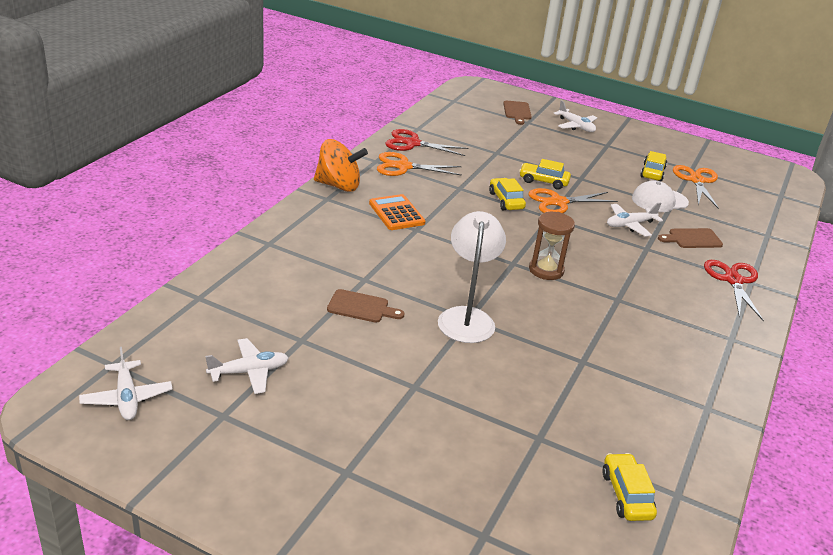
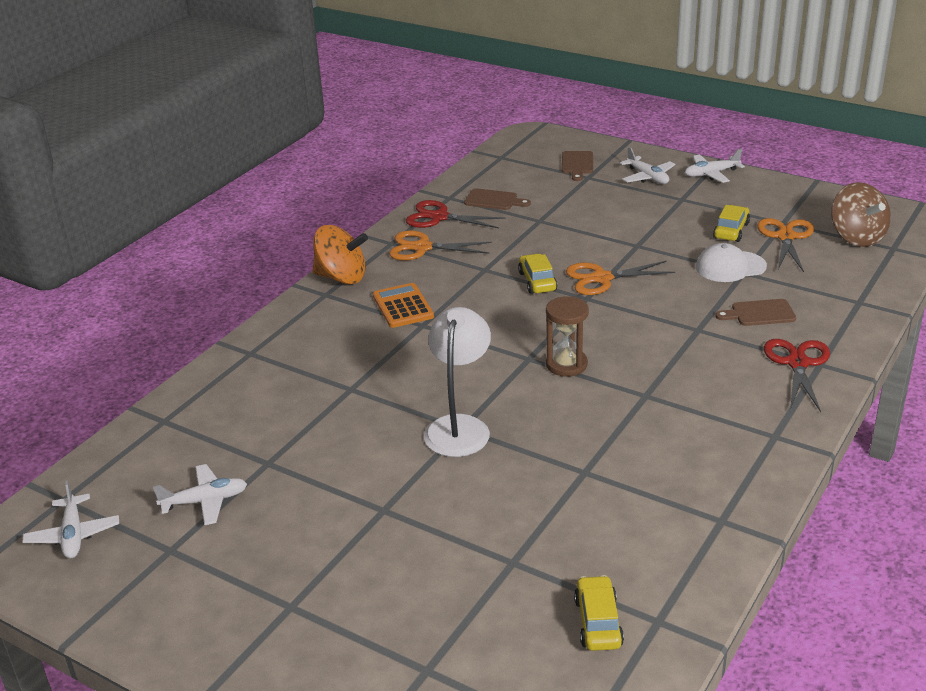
camera: 10 degrees right, 0 degrees up
(361, 307) = (341, 421): brown cutting board -> brown cutting board (493, 200)
(543, 181) = (589, 253): yellow car -> none
(630, 225) = (684, 301): white plane -> white plane (711, 174)
(751, 185) = (856, 237): none -> brown spinning top

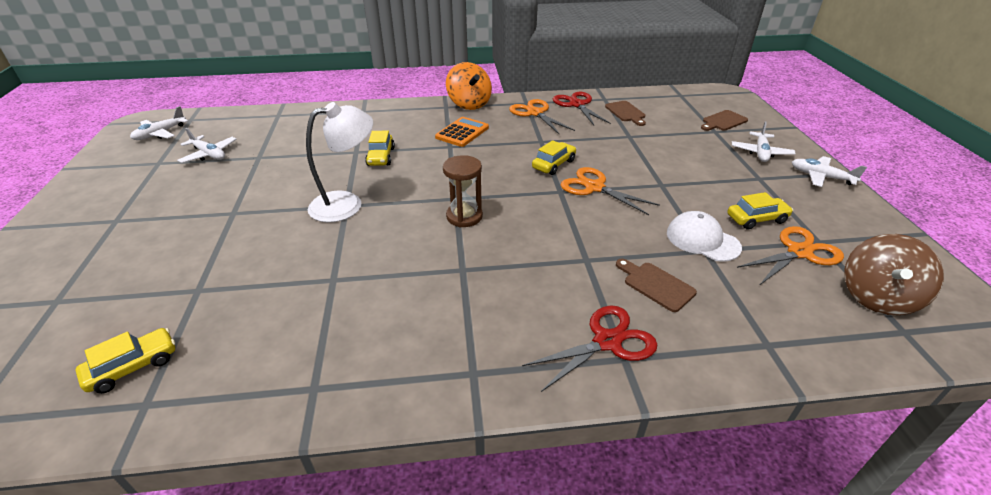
camera: 50 degrees right, 5 degrees up
(386, 375) = (381, 157): none -> yellow car

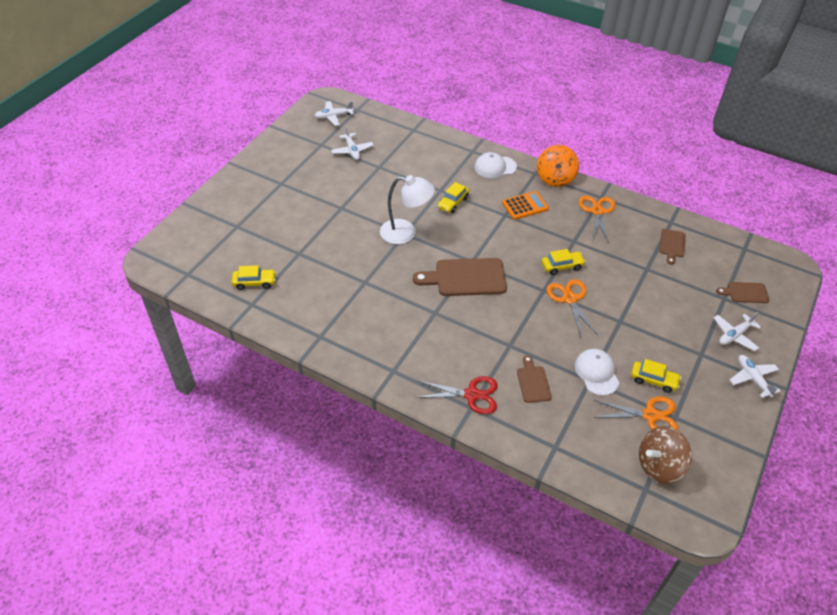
camera: 35 degrees right, 10 degrees up
(399, 115) = (495, 167): none -> white cap
(464, 216) = (466, 278): brown hourglass -> brown cutting board
(577, 104) = (640, 218): red scissors -> none

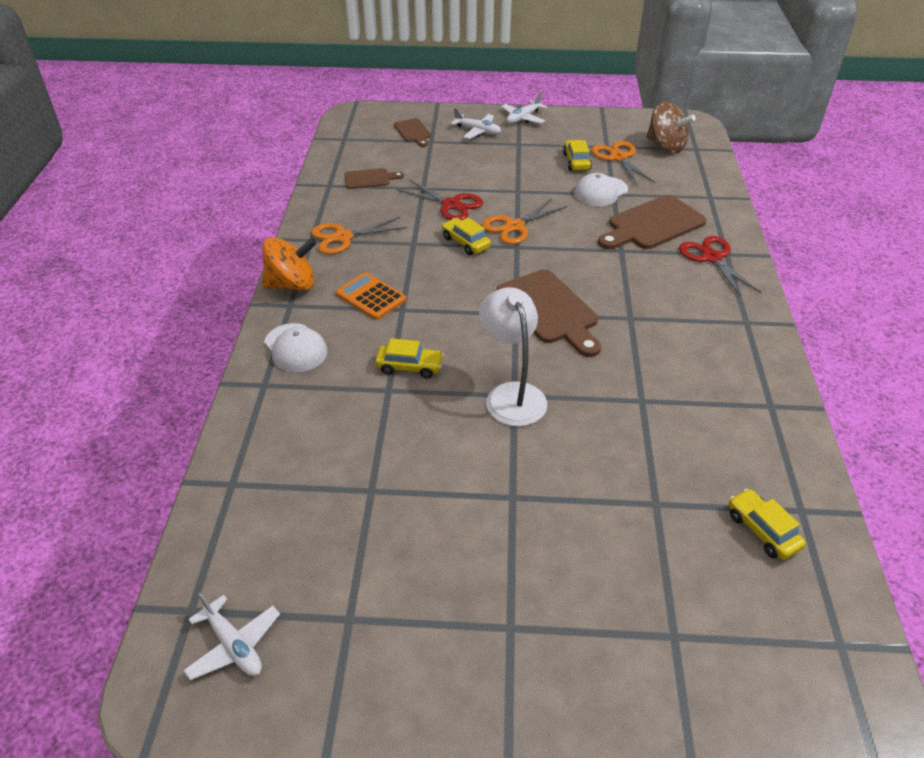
camera: 115 degrees left, 5 degrees down
(352, 150) = (342, 553): white plane -> none
(533, 382) = (653, 224): brown cutting board -> brown cutting board, size x1.85
(615, 276) = (451, 205): none -> red scissors

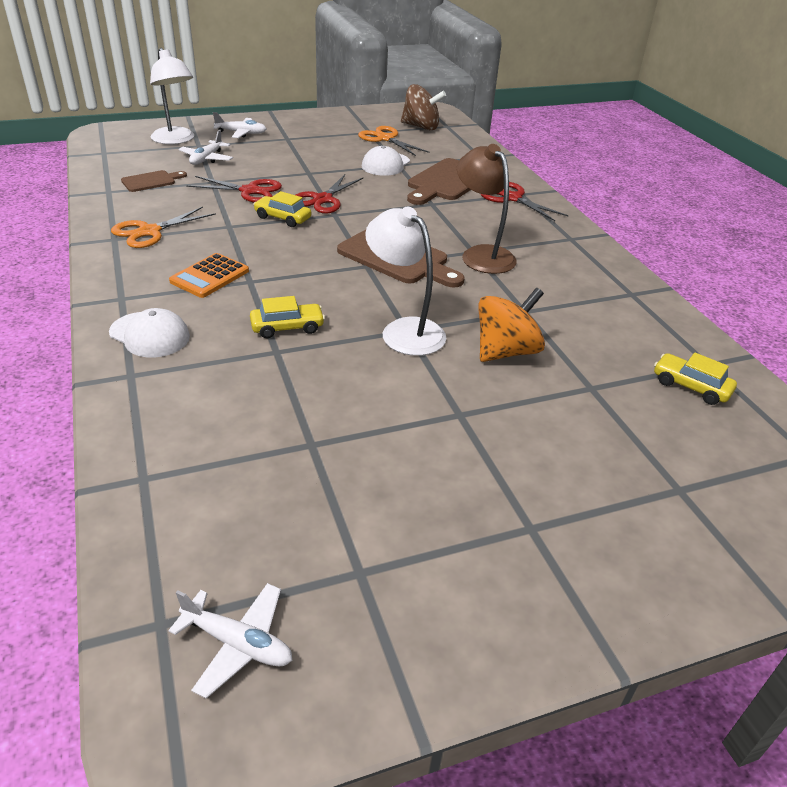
camera: 25 degrees left, 5 degrees down
(292, 284) = (113, 280): orange spinning top -> orange spinning top (506, 351)
(371, 297) = (210, 276): orange calculator -> orange calculator turned 75 degrees counterclockwise
(413, 132) = (176, 140): brown cutting board -> white lamp
(514, 226) = (322, 199): orange scissors -> red scissors
(523, 118) = (279, 120): white plane -> white plane (207, 159)
(576, 162) = (349, 146): yellow car -> none
(637, 323) = (482, 254): none -> brown lamp

